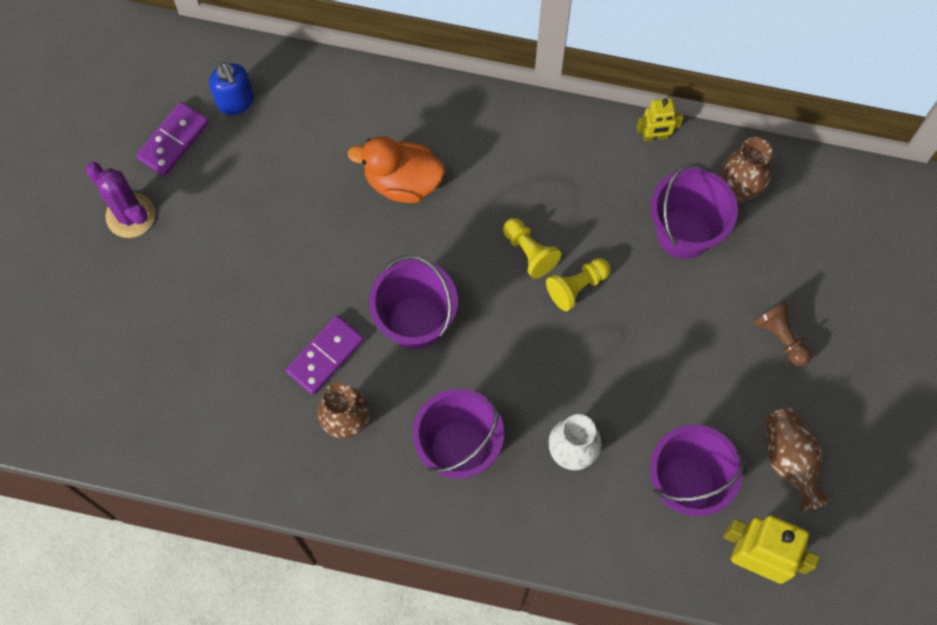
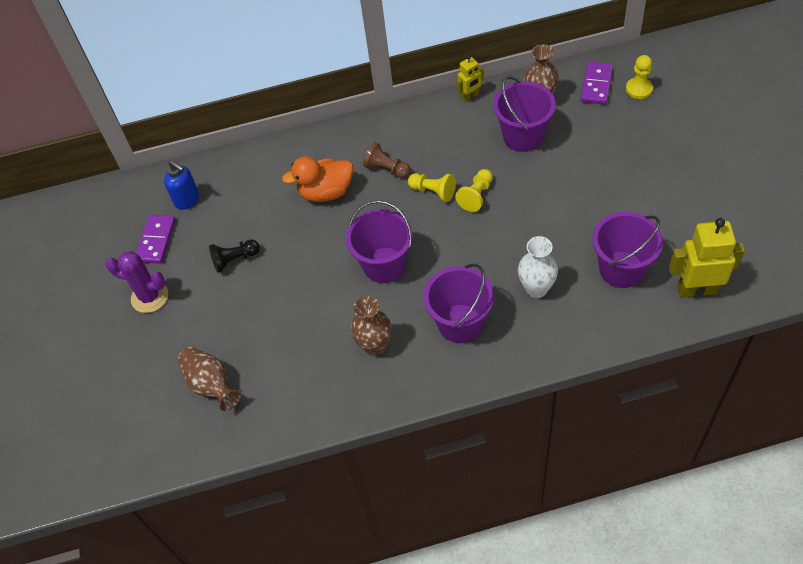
camera: 20 degrees left, 15 degrees down
(249, 218) = (235, 260): none -> black pawn
(325, 356) = (335, 314): purple domino -> purple domino (596, 85)
(780, 337) = (621, 162): brown pawn -> brown pawn (387, 169)
(790, 460) = (676, 224): brown vase -> brown vase (211, 385)
(872, 243) = (639, 89): none -> yellow pawn

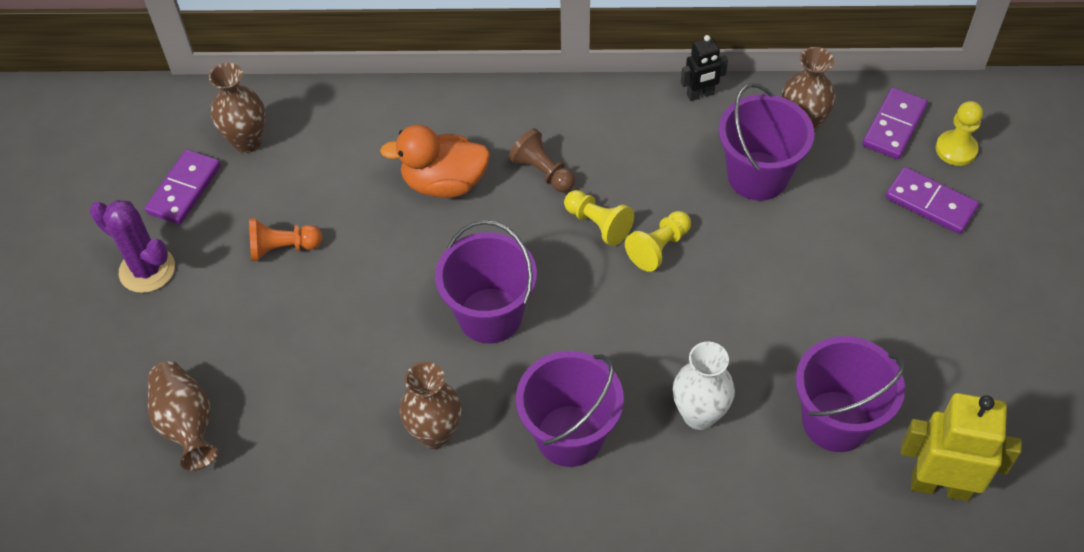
camera: 10 degrees right, 0 degrees up
(187, 200) = (247, 141): blue soap dispenser -> brown vase
(235, 260) = (282, 248): black pawn -> orange pawn
(470, 96) = (700, 95): yellow robot -> black robot
(634, 125) = (930, 203): none -> purple domino

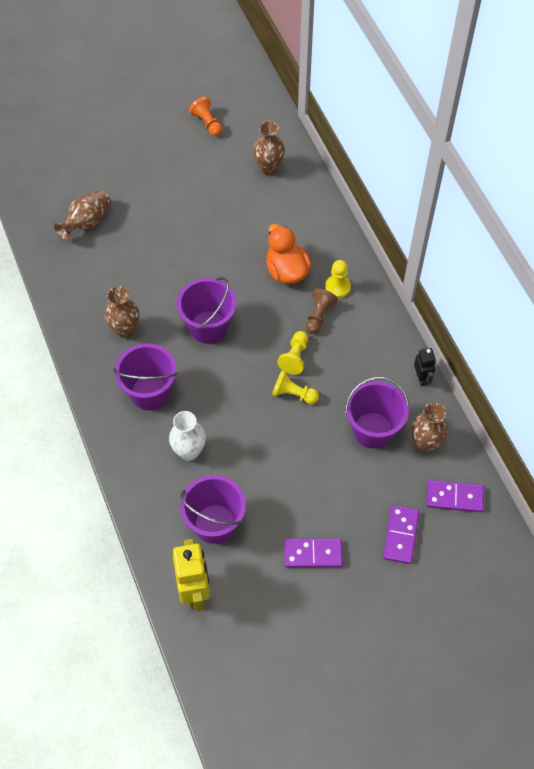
camera: 65 degrees right, 5 degrees up
(147, 270) = (167, 164): purple cactus -> none
(184, 189) = (224, 155): purple domino -> purple domino (313, 554)
(282, 248) = (207, 215): orange pawn -> orange pawn (207, 123)
(700, 95) = (421, 378): black robot -> black robot turned 150 degrees counterclockwise
(956, 149) = (454, 540): yellow pawn -> yellow pawn (337, 287)

